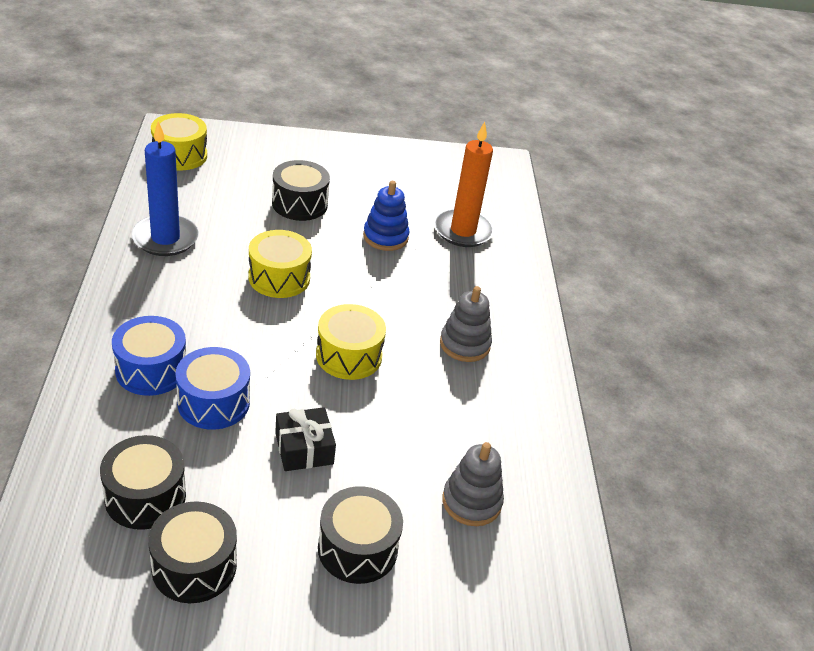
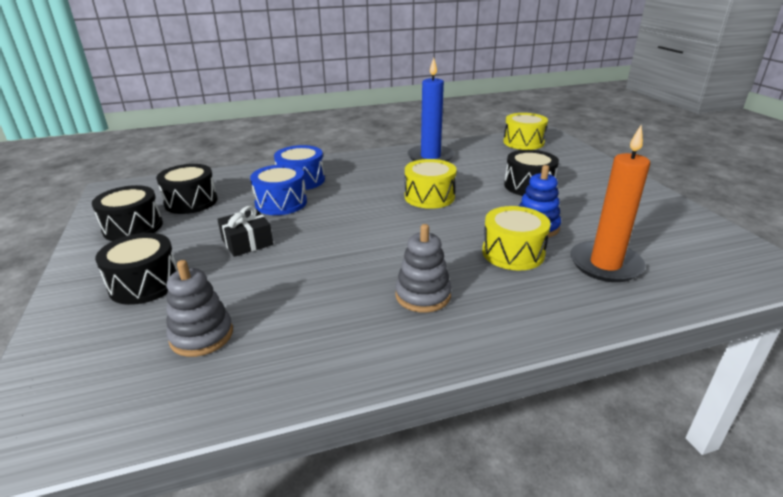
camera: 80 degrees right, 10 degrees down
(349, 356) = (361, 240): yellow drum -> yellow drum (513, 253)

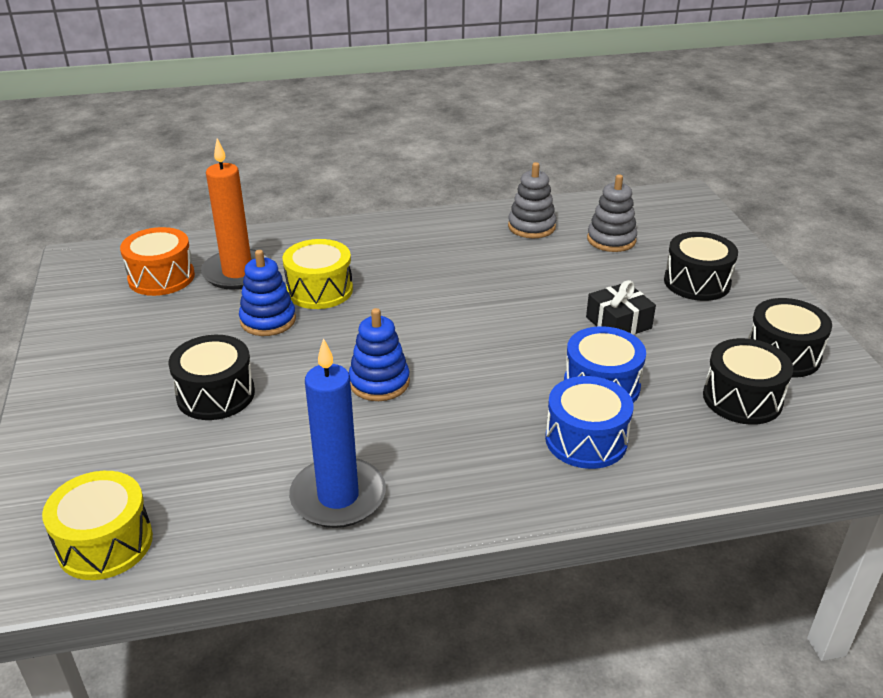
camera: 175 degrees left, 5 degrees up
(423, 295) = (428, 257): grey stacking toy -> grey stacking toy (531, 227)
(429, 197) = (379, 382): yellow drum -> blue stacking toy
(670, 255) = (161, 277): none -> orange drum

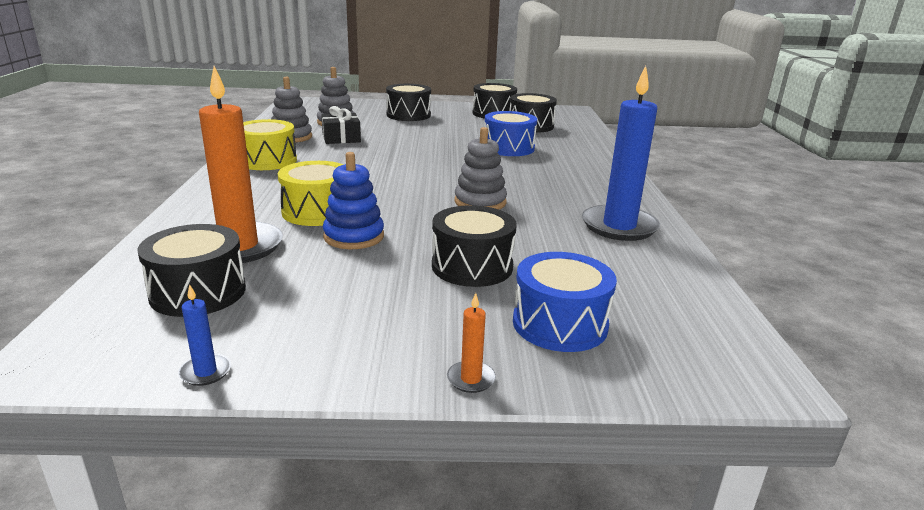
camera: 80 degrees left, 10 degrees down
(38, 414) = (471, 379): none -> orange candle
(62, 308) = (205, 372): none -> blue candle
(105, 543) = (692, 325): yellow drum -> yellow drum (267, 161)
(161, 277) = (198, 292): orange drum -> black drum
(379, 382) = (480, 202): blue stacking toy -> grey stacking toy
(586, 440) = (562, 158): blue drum -> blue drum (560, 324)
(618, 323) = (441, 135): black gift -> black gift (341, 138)

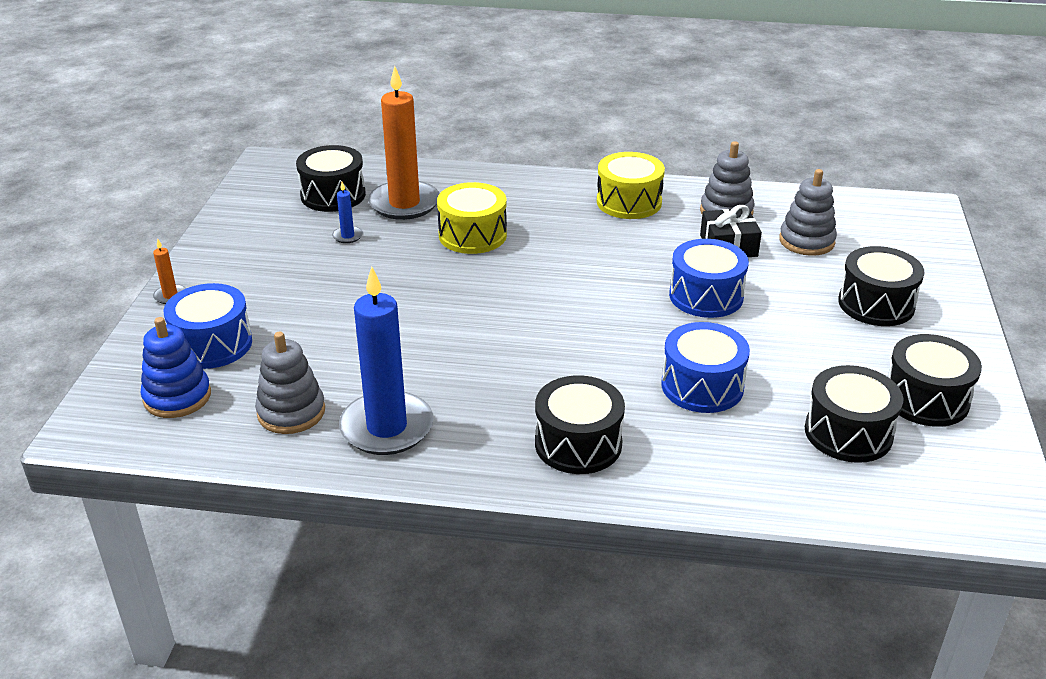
camera: 100 degrees right, 10 degrees up
(205, 372) = (233, 207): blue candle -> blue candle (347, 236)
(354, 236) = (409, 254): blue stacking toy -> blue stacking toy (177, 397)
(408, 145) = (706, 296): none -> blue drum
(472, 266) = (326, 312): black drum -> black drum (578, 444)
(480, 202) = (481, 334): grey stacking toy -> grey stacking toy (291, 412)

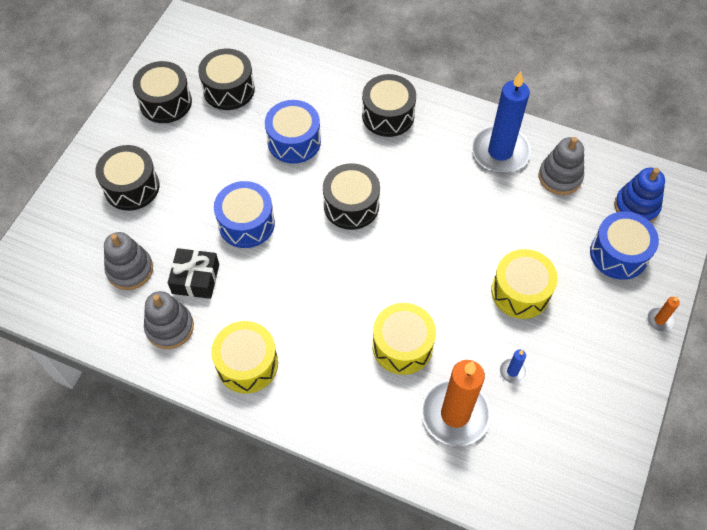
camera: 165 degrees left, 25 degrees up
(333, 195) = (523, 448): black drum -> black drum (351, 205)
(343, 292) = (520, 292): none -> yellow drum

